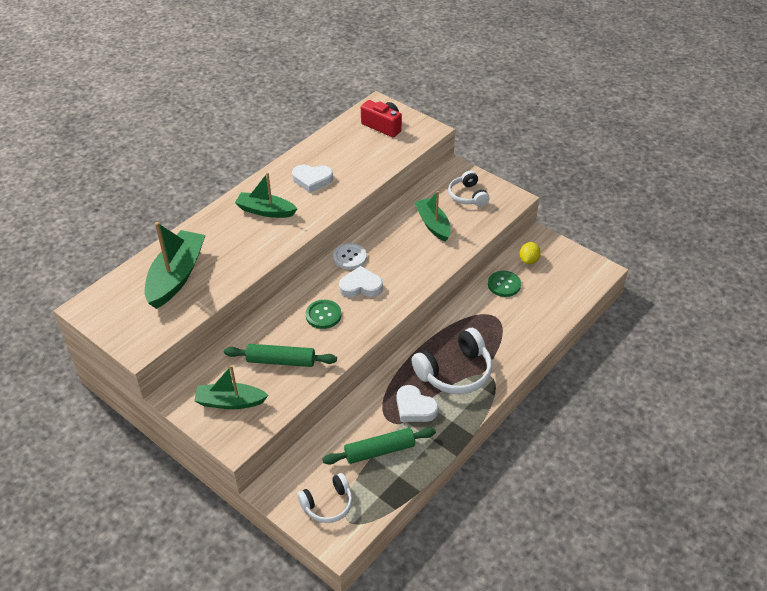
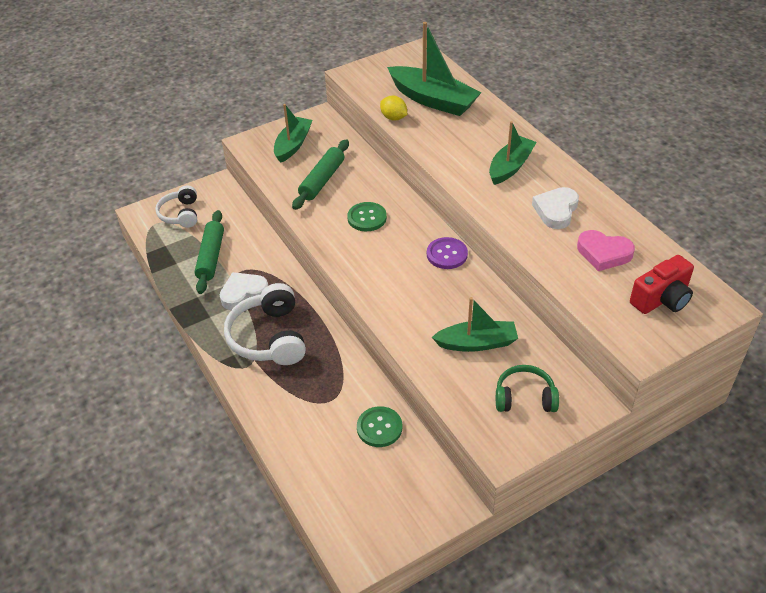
camera: 110 degrees right, 0 degrees up
(349, 257) = (447, 254): white button -> purple button
(350, 153) = (603, 253): none -> pink heart
(361, 286) = (395, 254): white heart -> none
(467, 196) = (524, 397): white headphones -> green headphones
(528, 260) = (413, 473): yellow lemon -> yellow lemon (393, 118)

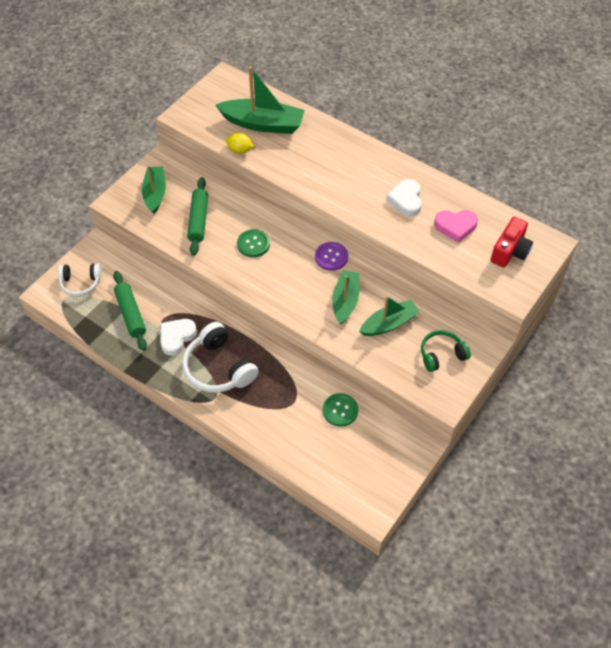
camera: 25 degrees left, 10 degrees up
(180, 214) = (81, 283): white headphones -> white headphones turned 60 degrees counterclockwise
(510, 167) = (354, 170): green boat -> green boat (345, 301)

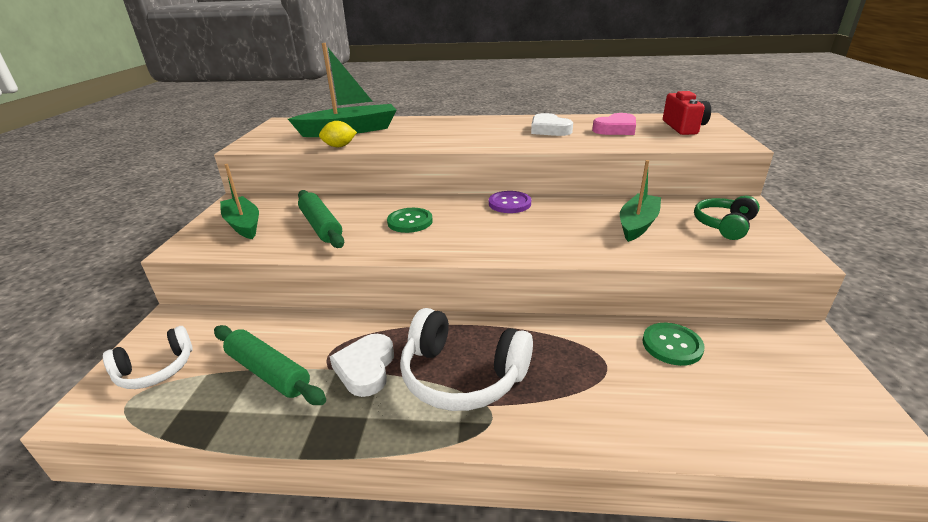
camera: 30 degrees left, 25 degrees down
(345, 301) = (568, 225): green boat -> none

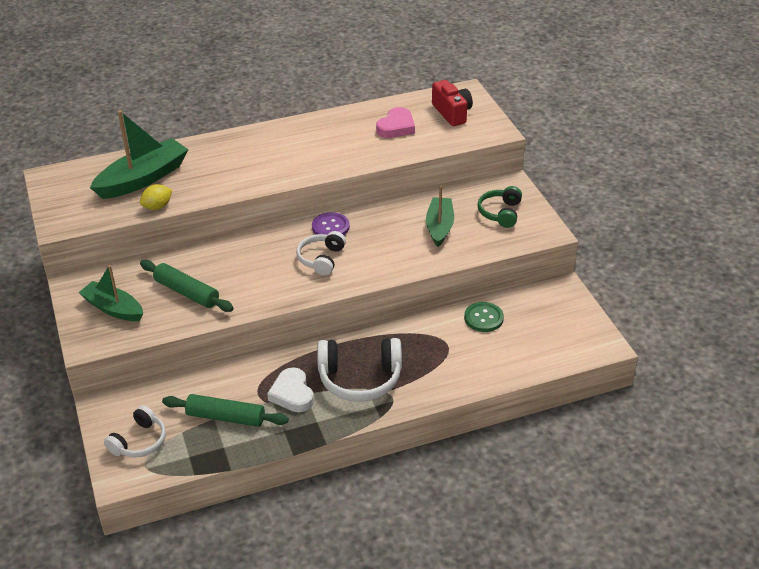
camera: 25 degrees left, 10 degrees up
(410, 222) = (260, 268): green button -> none
(480, 226) = (321, 259): none -> white headphones
(549, 129) = (338, 139): white heart -> none

